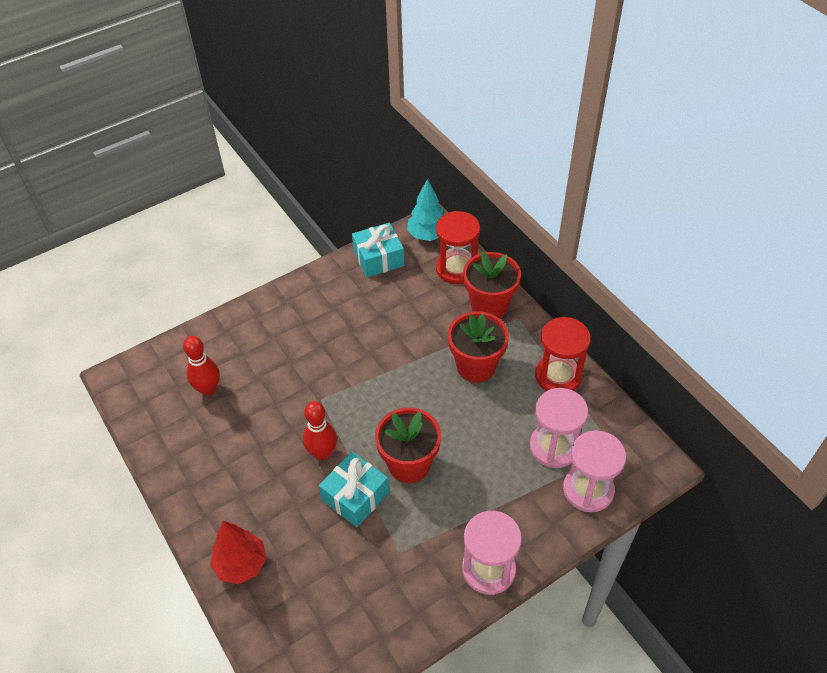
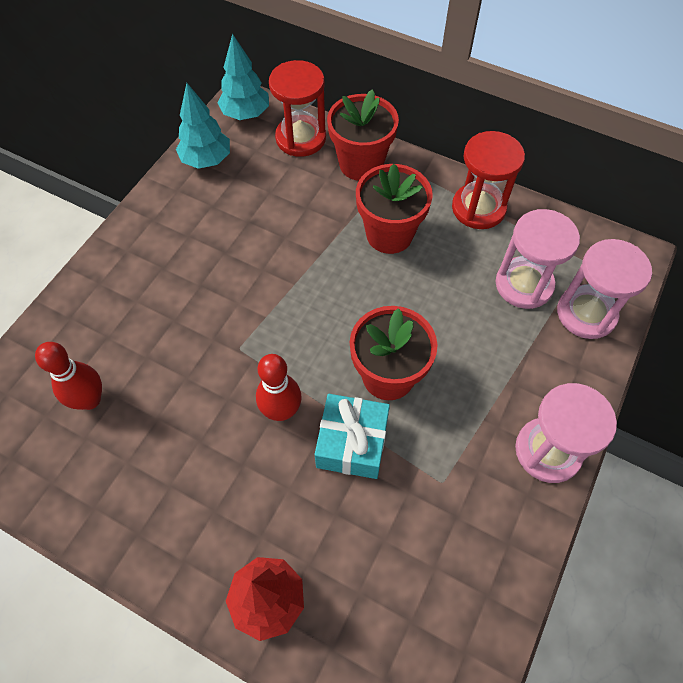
camera: 30 degrees left, 10 degrees up
(378, 258) = (206, 160): turquoise gift -> turquoise tree

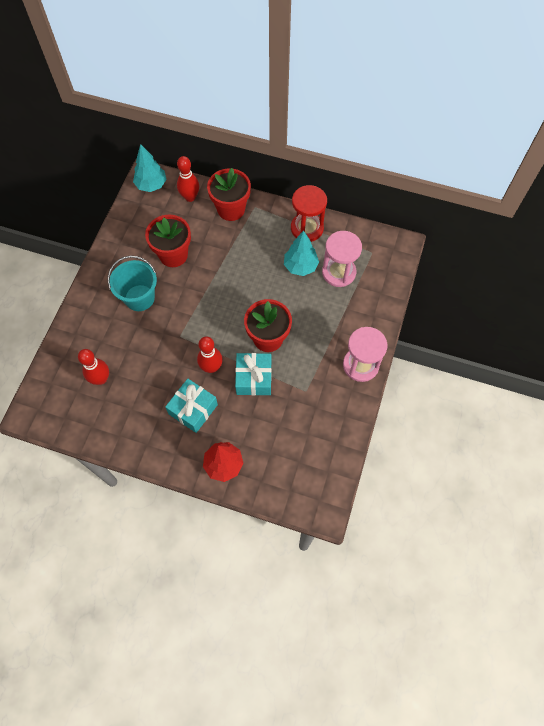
camera: 10 degrees left, 5 degrees up
(187, 276) = (139, 298): none -> turquoise bucket
(206, 160) = (133, 221): turquoise tree -> turquoise tree (300, 266)
(234, 482) = (193, 409): none -> turquoise gift
(300, 138) = (190, 197): red hourglass -> red bowling pin
(389, 234) = (255, 253): red flower pot -> red flower pot (173, 255)
(586, 313) = (375, 284): pink hourglass -> none

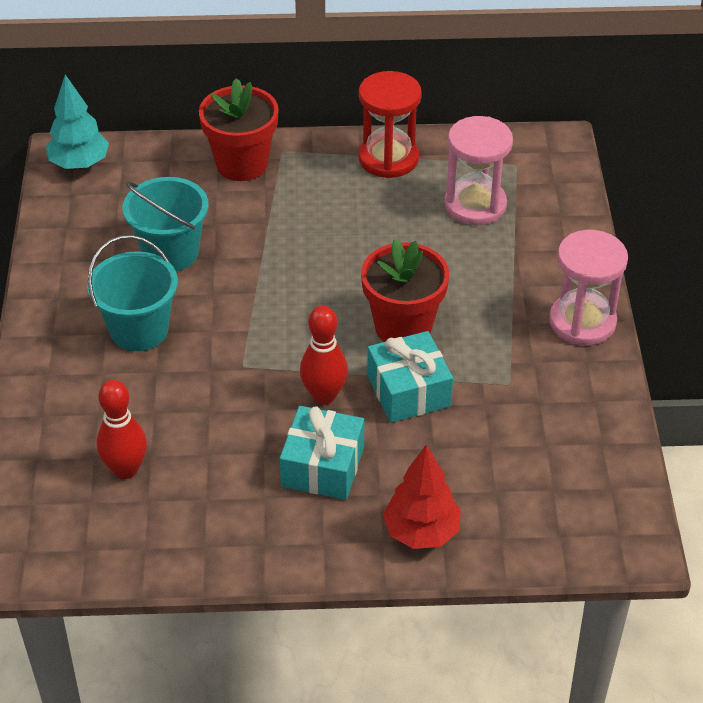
camera: 20 degrees left, 20 degrees down
(173, 255) = (170, 252): red flower pot -> turquoise bucket
(190, 197) = (159, 164): red bowling pin -> none
(300, 266) = (405, 213): turquoise tree -> none

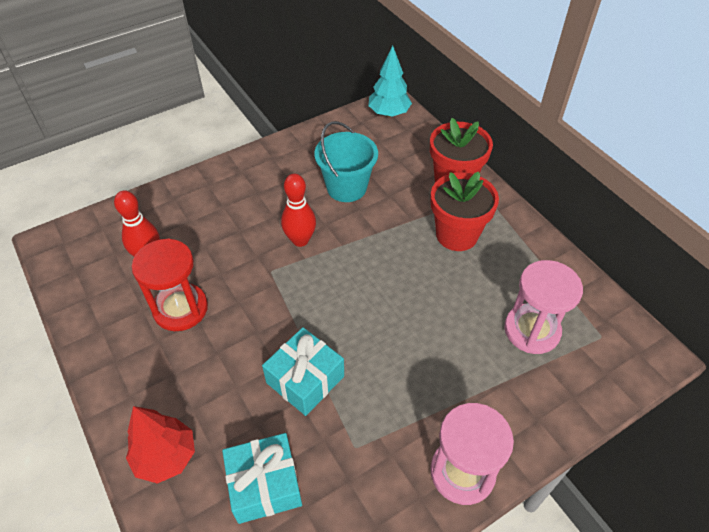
camera: 60 degrees right, 5 degrees up
(139, 330) = (269, 205): turquoise bucket -> none
(323, 466) = (202, 361): turquoise gift -> turquoise gift (264, 485)
(324, 395) = (270, 329): red bowling pin -> red bowling pin (300, 240)
(388, 158) = (531, 254): red hourglass -> red hourglass (180, 309)
(403, 327) = (368, 345): red flower pot -> red flower pot (456, 235)

